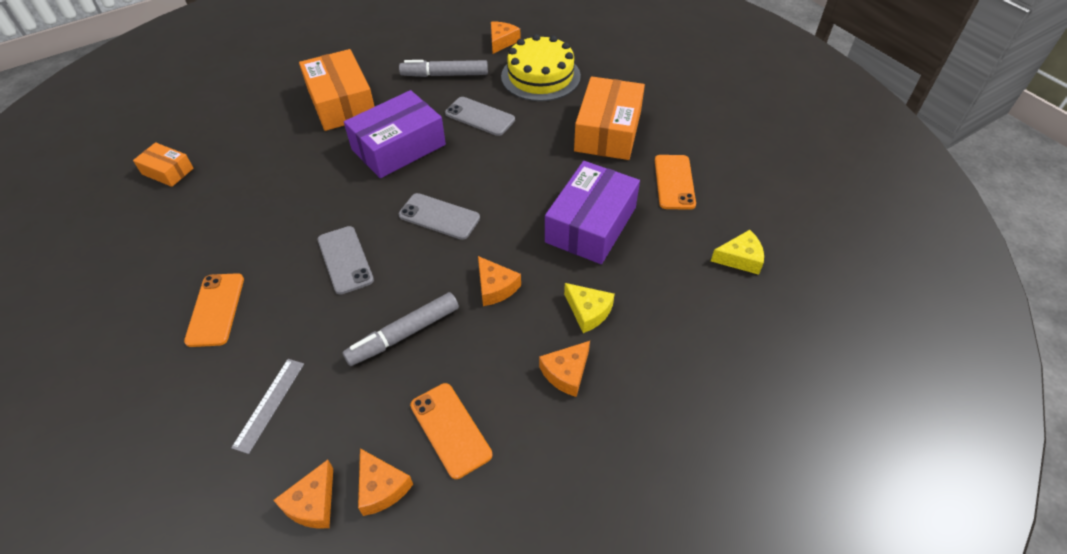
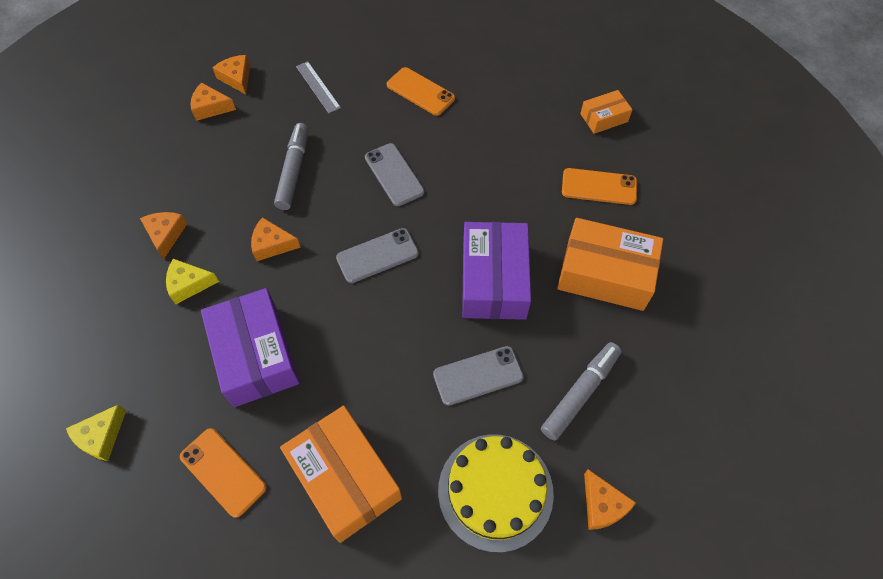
camera: 130 degrees right, 10 degrees up
(345, 260) = (394, 174): grey phone -> grey phone turned 45 degrees clockwise
(450, 429) = (204, 154): orange phone -> orange phone (599, 187)

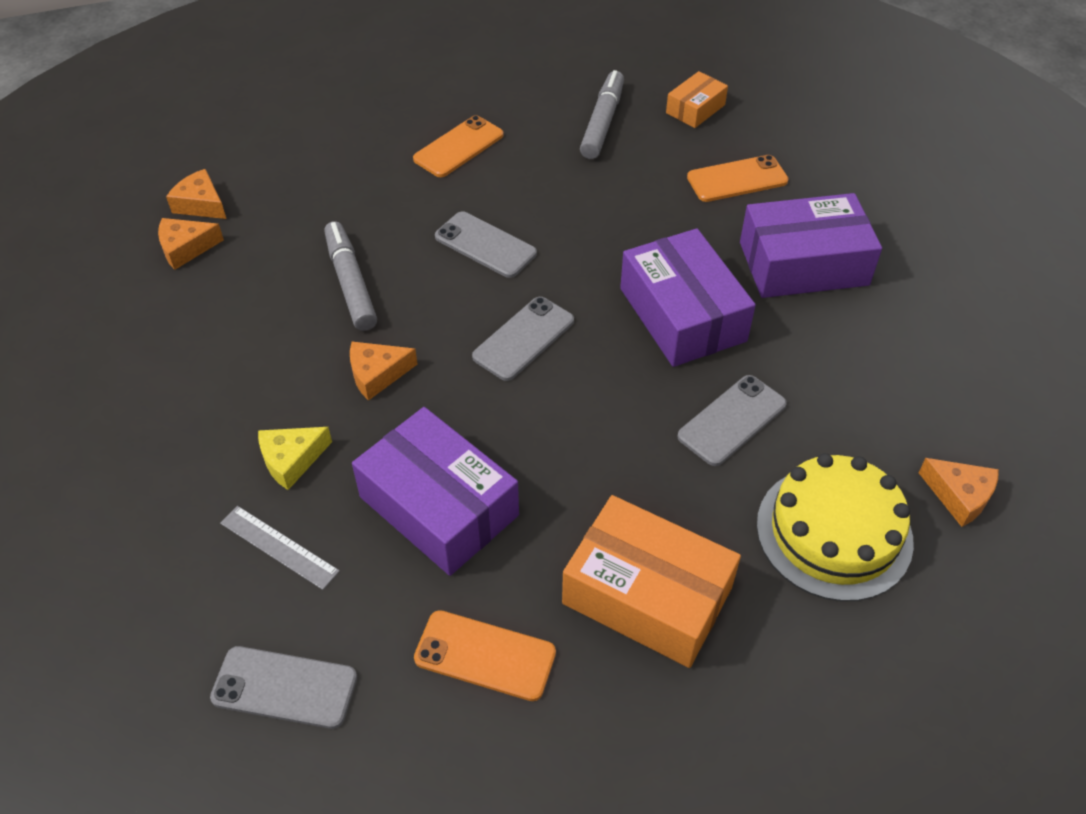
camera: 25 degrees left, 10 degrees down
(101, 436) = (284, 687): yellow cheese -> grey phone
(166, 235) = (219, 415): orange cheese -> none
(318, 87) = (321, 181): grey ruler -> grey ruler (279, 547)
(420, 92) = (459, 147): orange phone -> orange phone turned 60 degrees counterclockwise
(580, 393) = (859, 393): grey marker -> grey marker (602, 122)
(605, 274) = (803, 264): orange box -> purple box

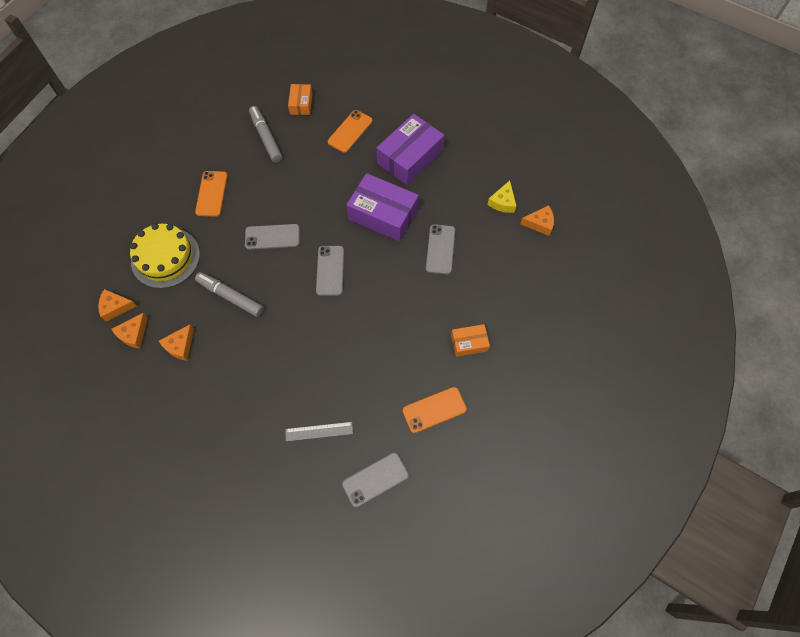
camera: 40 degrees left, 15 degrees up
(291, 460) = (287, 393): yellow cheese -> yellow cheese (502, 202)
(377, 374) = (285, 330): orange cheese -> orange cheese (180, 346)
(439, 506) = (364, 367): purple box -> none
(647, 595) = (469, 343): orange box -> orange box, size x0.52
(834, 532) = (510, 269): yellow cake -> yellow cake (165, 257)

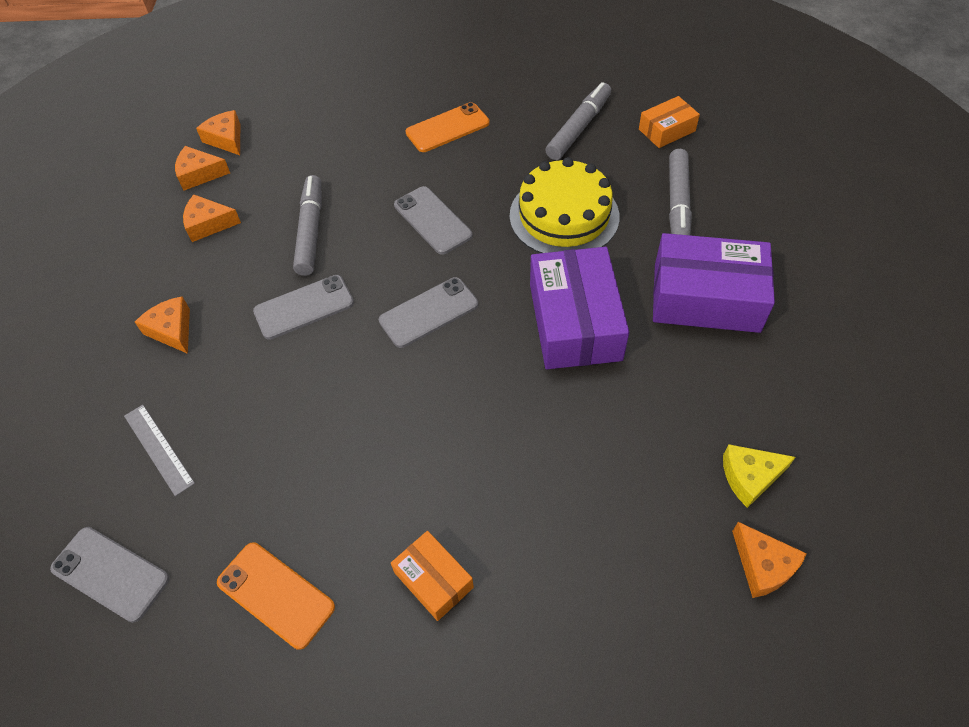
camera: 60 degrees right, 10 degrees down
(165, 257) = (323, 141): yellow cake -> yellow cake (564, 216)
(245, 395) = (172, 330): none -> orange cheese
(350, 131) = (677, 204): orange phone -> grey marker
(440, 249) = (577, 433): grey phone -> grey phone (304, 307)

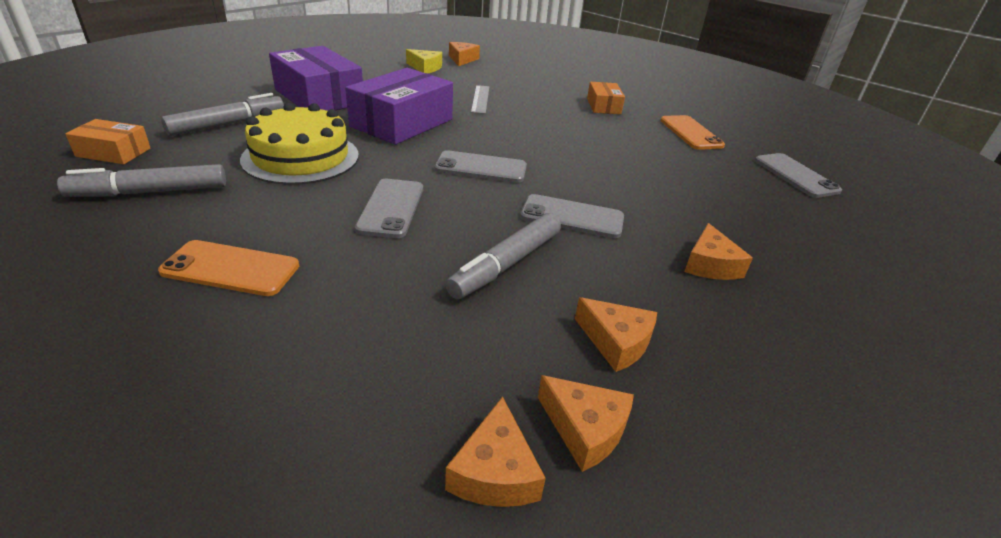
camera: 145 degrees left, 20 degrees down
(159, 449) = (747, 205): grey ruler -> grey ruler (480, 99)

